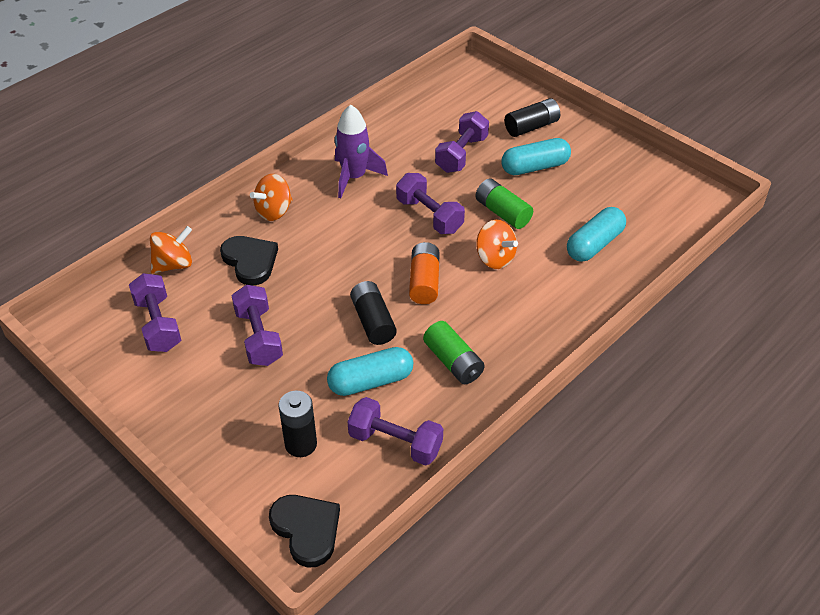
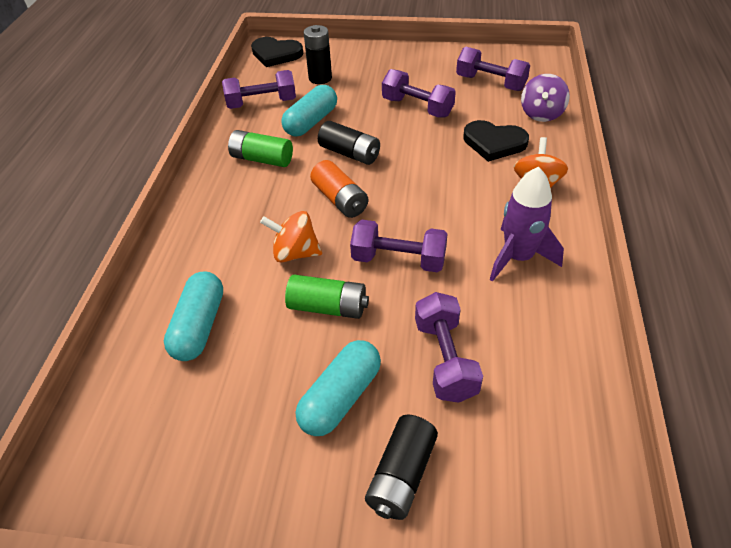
camera: 145 degrees right, 0 degrees up
(174, 264) = (541, 114): orange spinning top -> purple spinning top

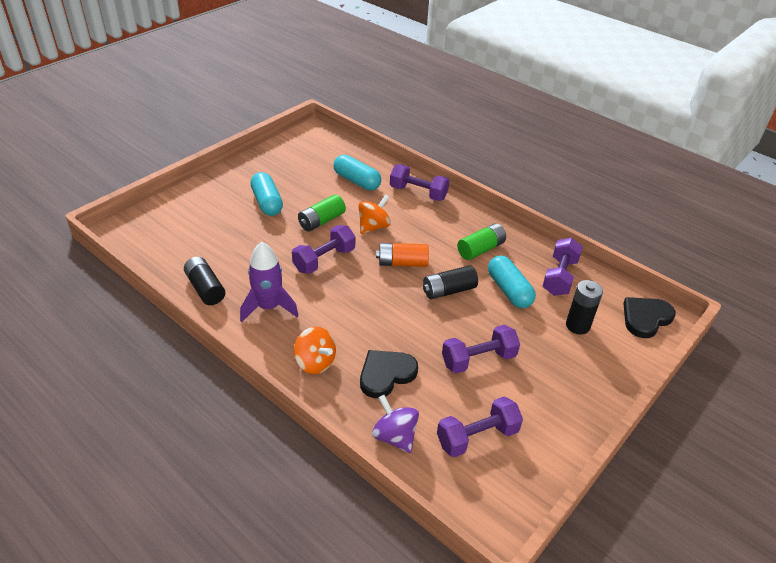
camera: 120 degrees right, 5 degrees down
(401, 475) = (213, 201): black battery -> black battery (205, 288)
(445, 359) = (244, 241): purple dumbbell -> purple dumbbell (418, 193)

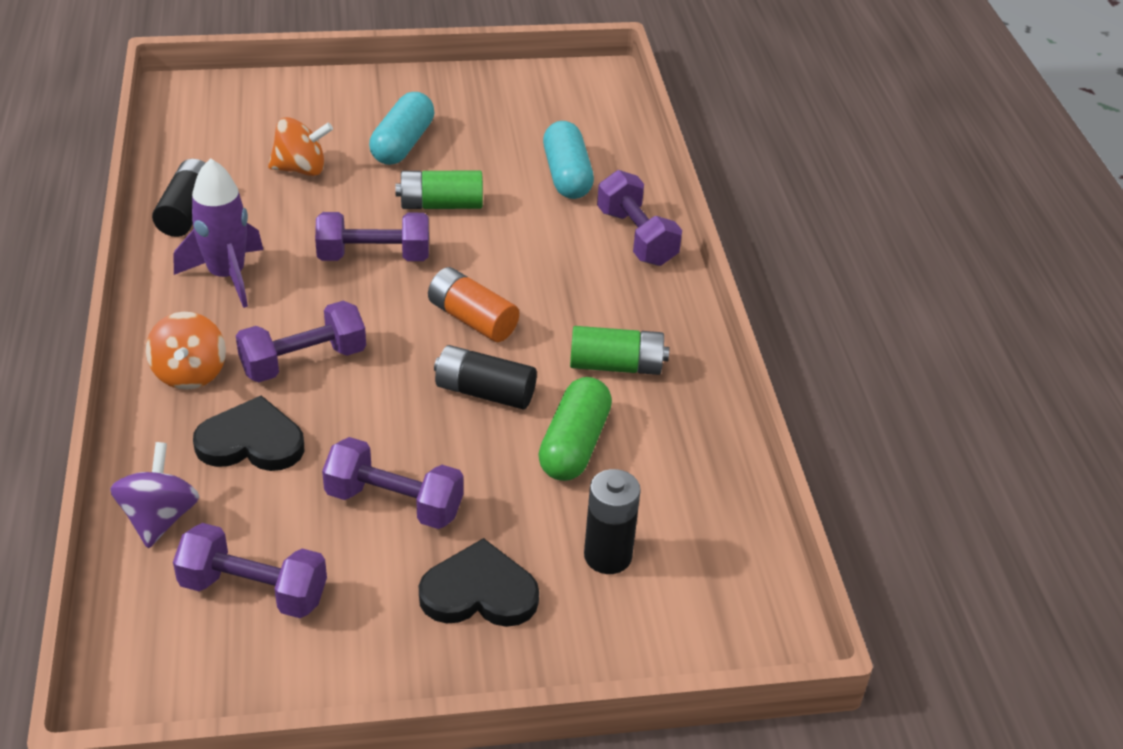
camera: 40 degrees right, 0 degrees up
(373, 227) = (502, 250): orange spinning top -> orange spinning top (301, 169)
(509, 290) = (574, 445): turquoise capsule -> green capsule
(559, 277) = (684, 475): purple dumbbell -> purple dumbbell (303, 361)
(645, 318) = (739, 618): black heart -> black heart (479, 592)

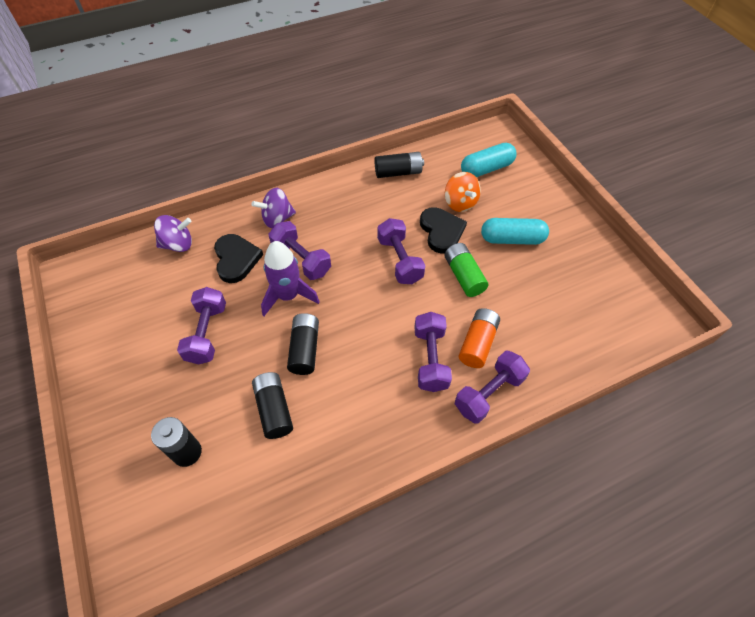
camera: 75 degrees right, 15 degrees up
(190, 373) = (277, 219): orange spinning top -> purple spinning top
(227, 276) = (355, 206): purple rocket -> purple rocket (288, 296)
(254, 590) = (138, 295): purple dumbbell -> purple dumbbell (430, 359)
(472, 319) = (365, 324): orange battery -> orange battery (477, 343)
(479, 592) = (150, 393): black heart -> black heart (441, 231)
(566, 175) = (533, 333): turquoise capsule -> turquoise capsule (486, 168)
(574, 445) = (274, 409): green capsule -> black battery
(616, 366) = (352, 414): green battery -> none

